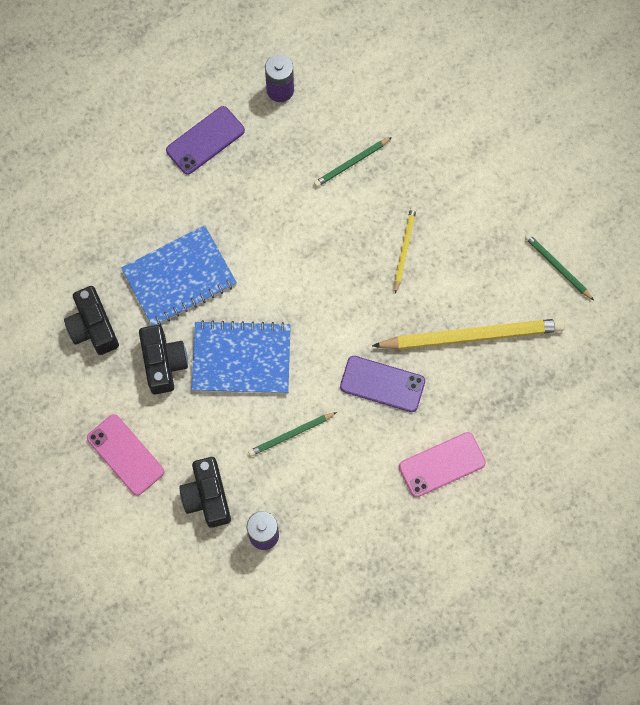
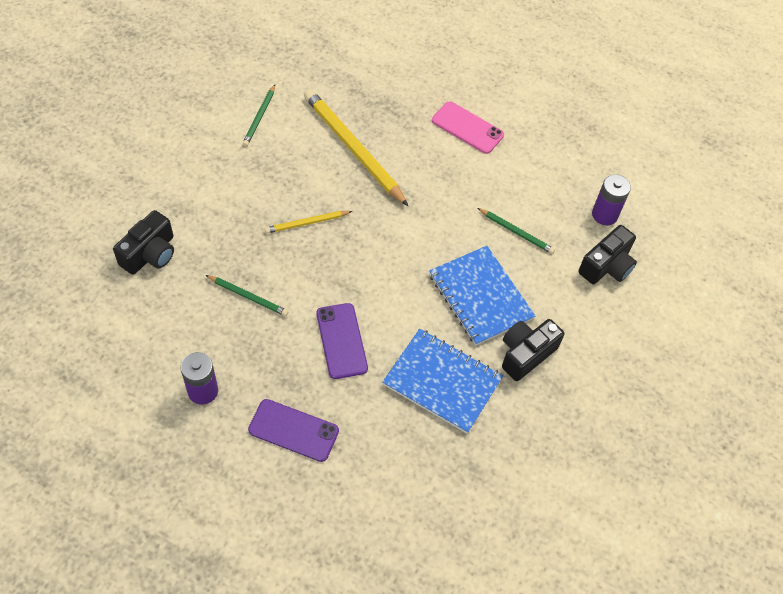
camera: 125 degrees left, 15 degrees down
(93, 327) = (535, 429): black camera -> black camera (150, 254)
(125, 454) = (621, 342): pink phone -> none
(382, 384) = (432, 190): purple phone -> purple phone (341, 341)

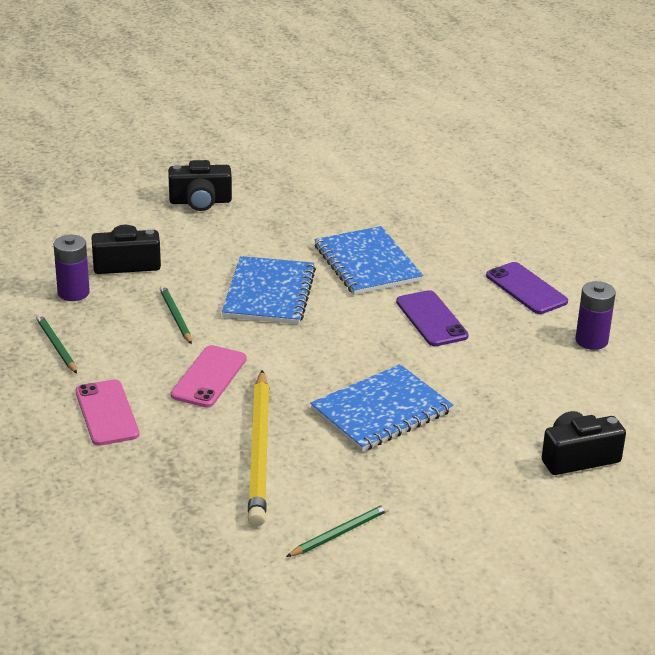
camera: 140 degrees left, 25 degrees down
(248, 296) = (496, 382): green pencil -> green pencil (56, 346)
(307, 223) = (381, 411): yellow pencil -> blue notebook
(341, 341) = (431, 319): purple phone -> purple phone turned 45 degrees counterclockwise
(439, 190) = (209, 377): none -> pink phone
(526, 354) = (275, 249): black camera -> black camera (200, 201)

